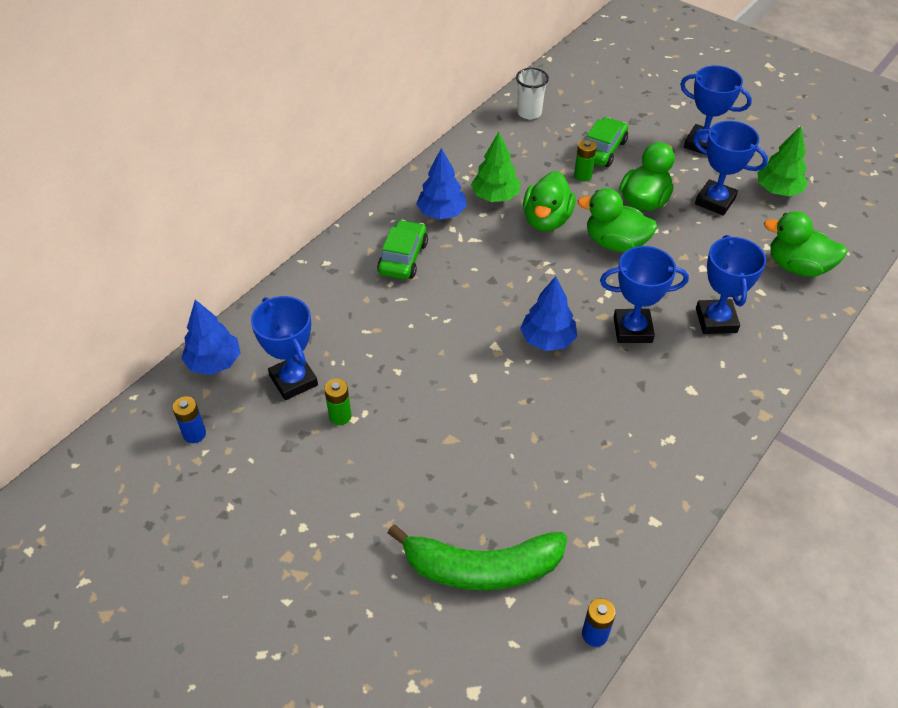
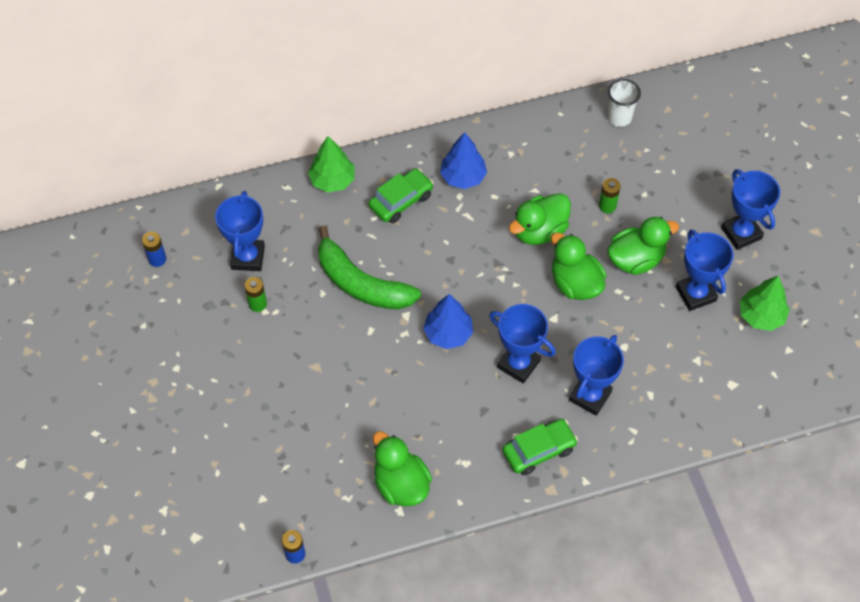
camera: 35 degrees right, 10 degrees up
(214, 362) = (206, 211): blue tree -> none
(481, 567) = (263, 467): green banana -> green banana (361, 283)
(495, 196) = (518, 185): green tree -> green tree (332, 180)
(602, 150) = (647, 190): green car -> green car (539, 450)
(797, 267) = (703, 392): green duck -> green duck (401, 484)

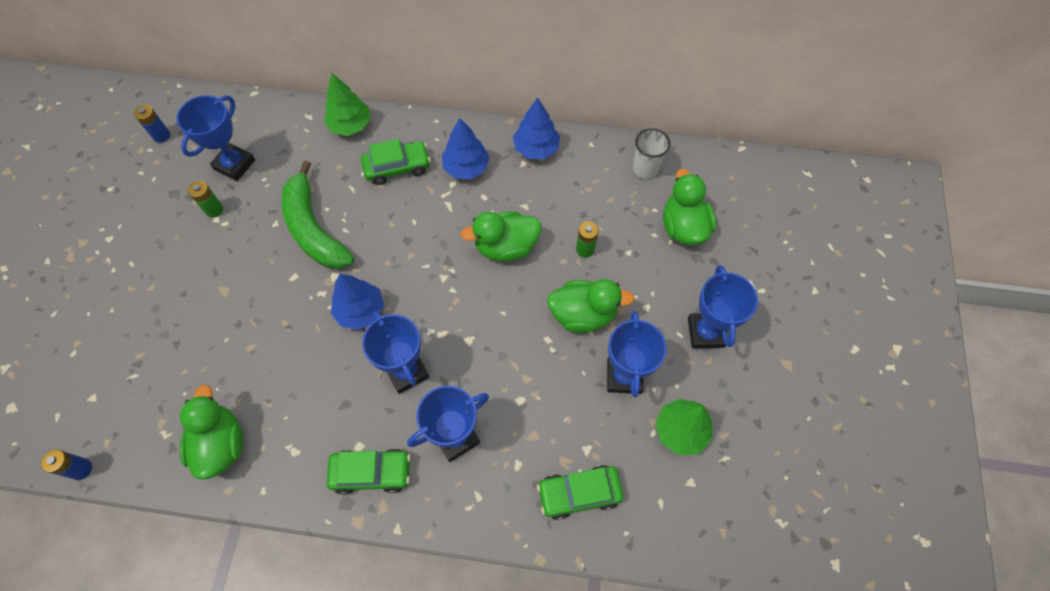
camera: 25 degrees right, 5 degrees up
(514, 136) = (536, 148): none -> blue tree
(575, 283) = (509, 313): green duck -> green duck (683, 227)
(709, 394) = (579, 493): none -> green car

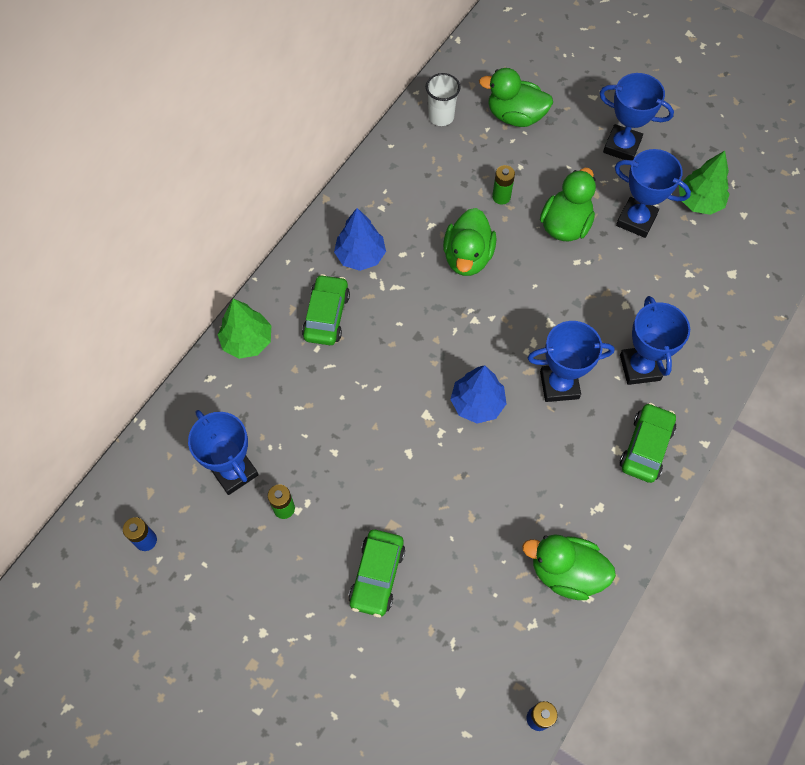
camera: 65 degrees left, 0 degrees up
(314, 229) = (361, 416): green banana -> none
(536, 148) = (371, 190): blue tree -> none
(579, 493) = (724, 294): green car -> green car (377, 575)

